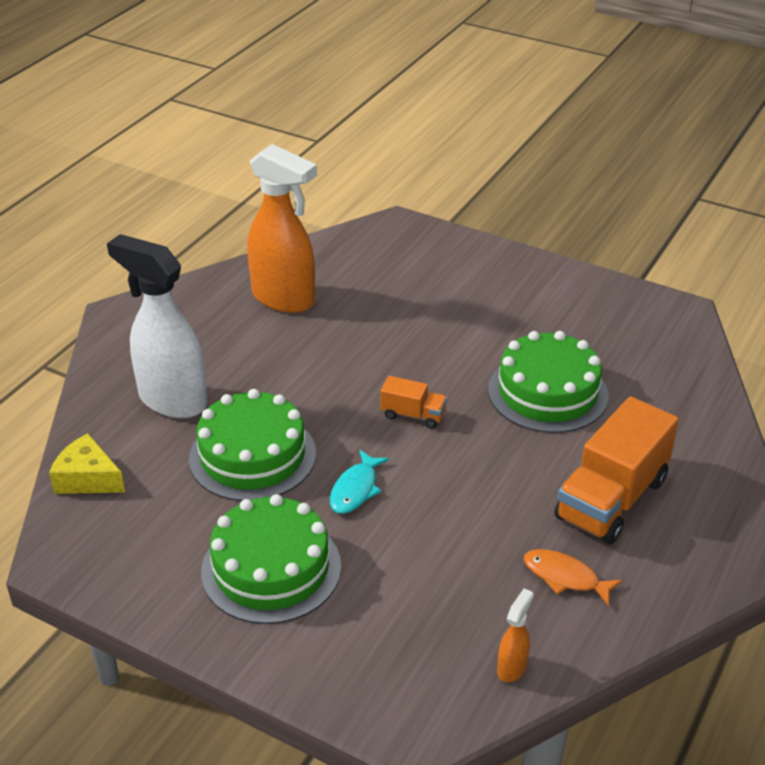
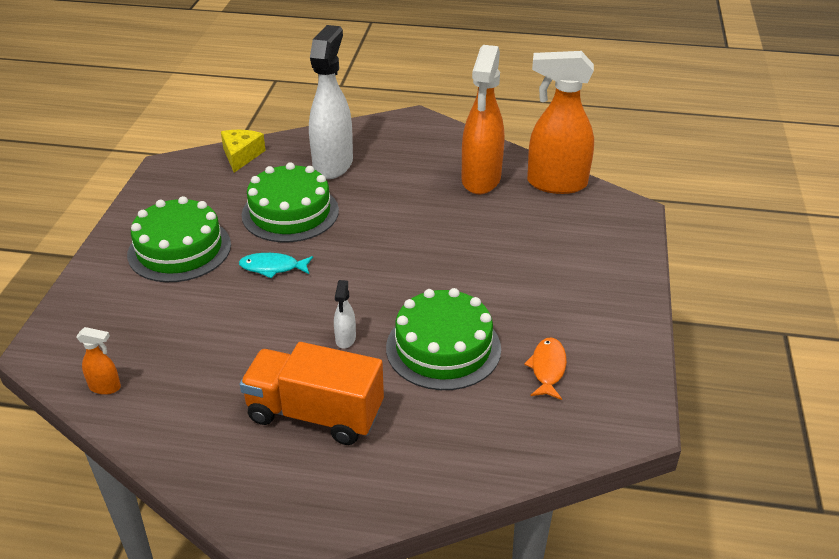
camera: 70 degrees right, 0 degrees up
(324, 254) = (556, 184): none -> orange spray bottle
(413, 415) = (372, 276): orange truck -> none
(508, 456) = (345, 339): none -> white spray bottle
(565, 577) = (209, 400): orange fish -> orange fish (547, 368)

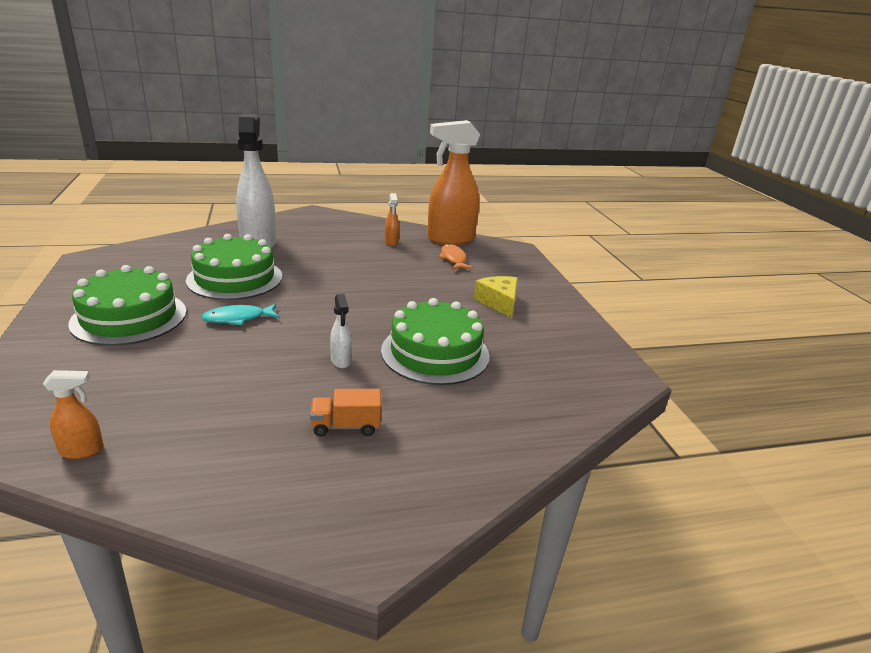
camera: 25 degrees left, 10 degrees down
(241, 155) = (166, 245): yellow cheese -> yellow cheese (499, 302)
(315, 414) = (346, 426): orange truck -> orange truck, size x0.49
(481, 180) = (391, 242): orange spray bottle -> orange spray bottle, size x0.42
(547, 368) = (531, 352): orange fish -> orange fish (453, 259)

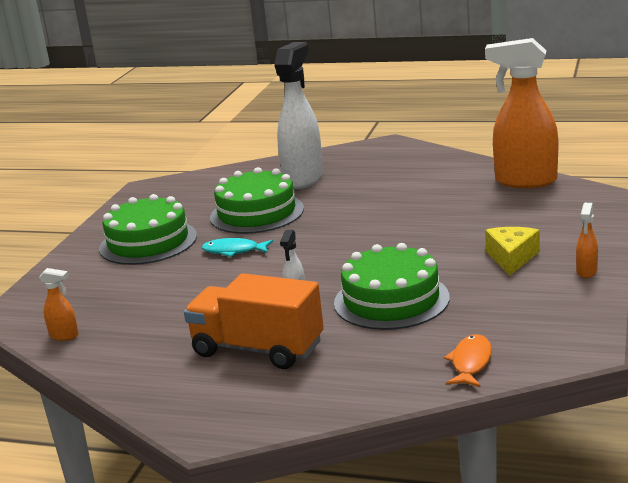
camera: 35 degrees right, 5 degrees down
(346, 426) = (258, 349): orange truck -> orange truck, size x2.06
(391, 242) = (448, 182): orange spray bottle -> orange spray bottle (586, 272)
(453, 259) = (506, 205): orange fish -> orange fish (470, 363)

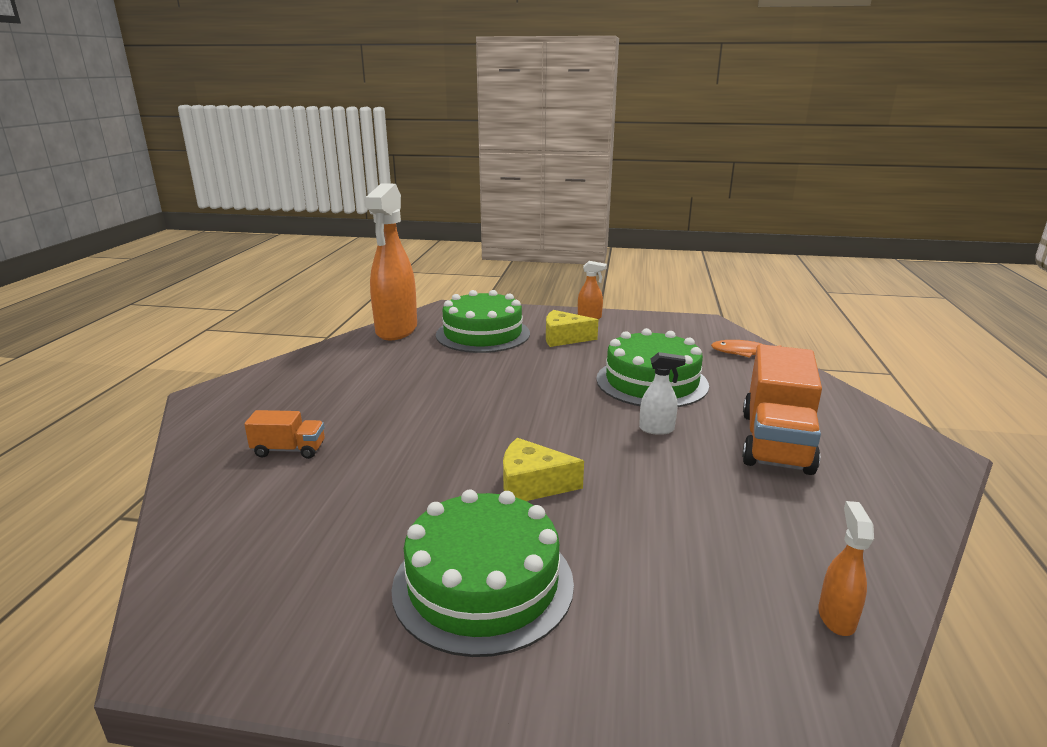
camera: 100 degrees left, 0 degrees up
(234, 251) = (532, 485): turquoise fish -> yellow cheese
(257, 213) = (402, 479): green cake -> green cake (483, 334)
(303, 179) = (289, 450): white spray bottle -> orange truck

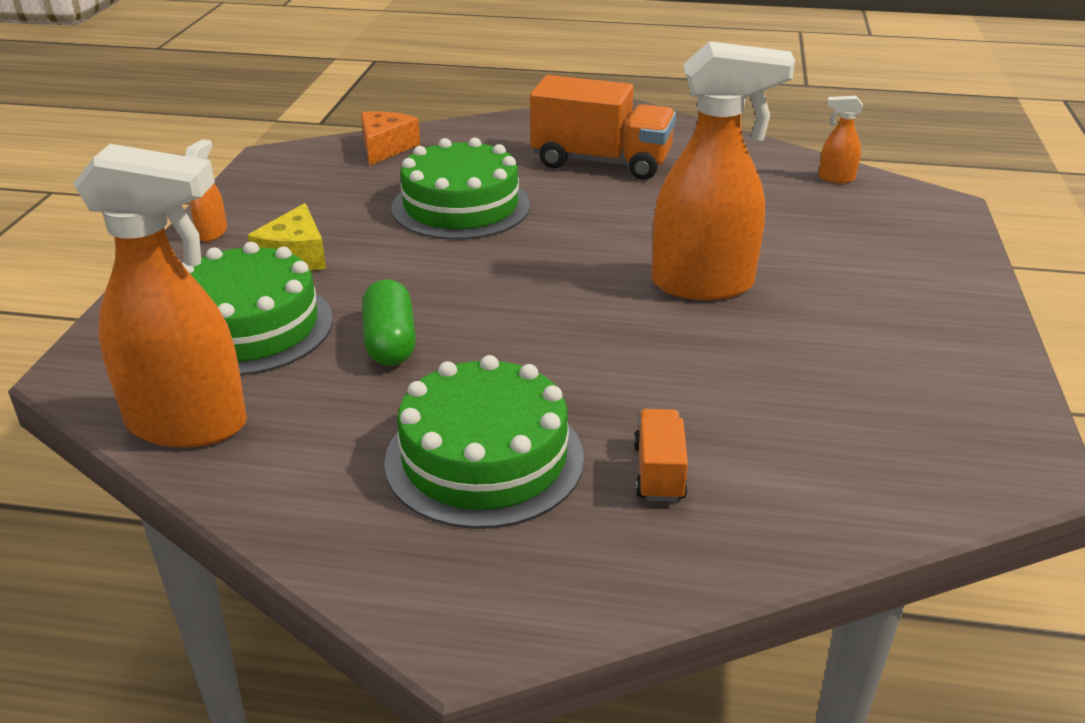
camera: 90 degrees left, 10 degrees up
(461, 368) = (390, 342): none -> green capsule
(483, 584) = (865, 308): green cake -> green cake (484, 459)
(532, 485) = (704, 285): yellow cheese -> orange spray bottle
(657, 429) = (580, 213): white spray bottle -> none
(744, 352) = (385, 148): orange fish -> orange cheese

